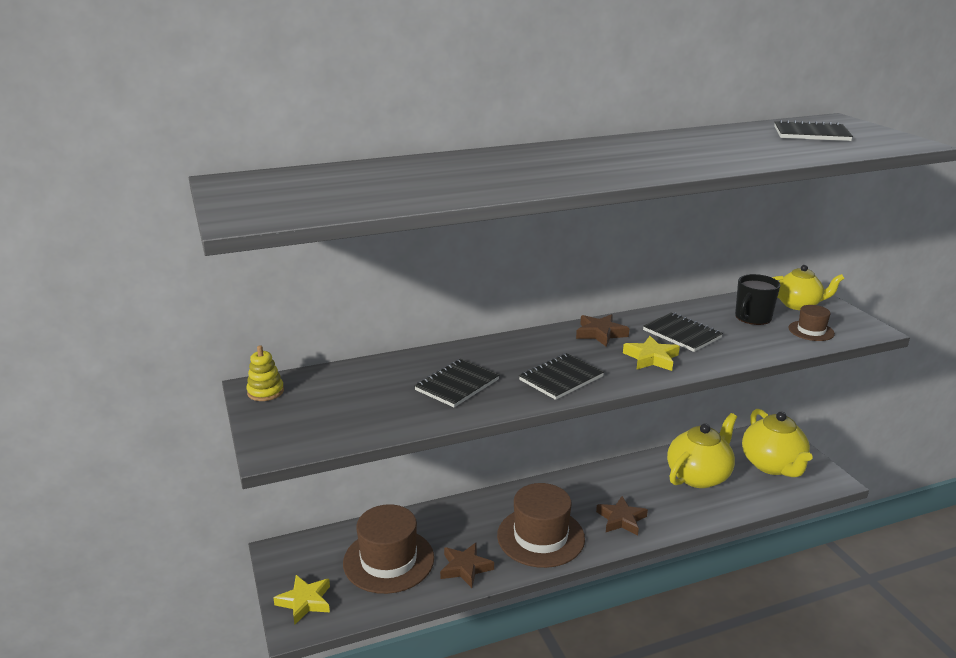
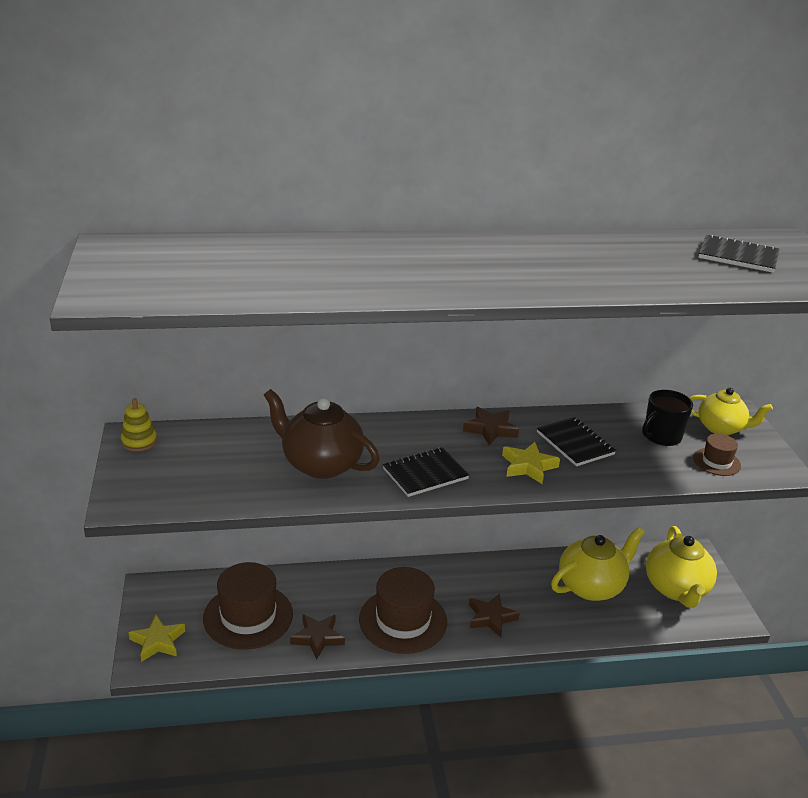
camera: 10 degrees right, 5 degrees up
(457, 385) = (320, 464): black notebook -> brown teapot

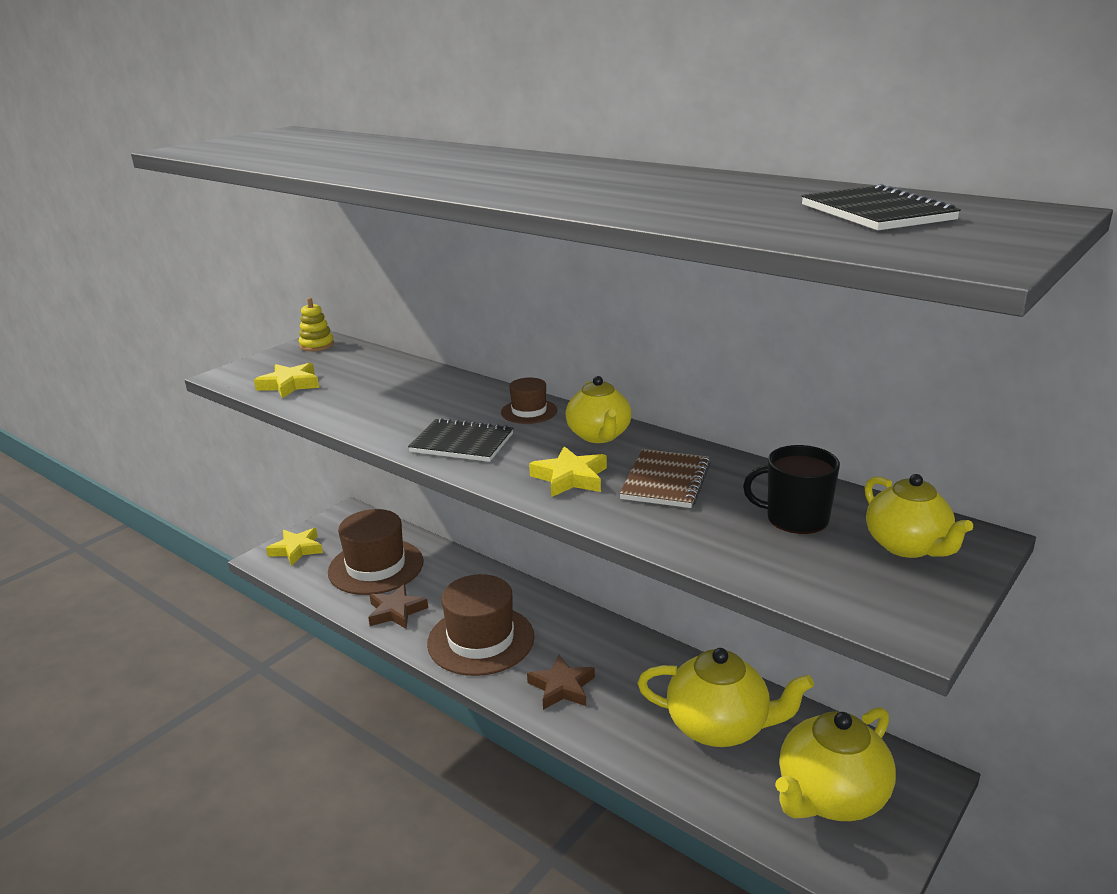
camera: 50 degrees right, 5 degrees down
(200, 487) = (290, 385): none -> yellow star
(320, 464) = (398, 403): brown teapot -> none
(490, 429) = (599, 436): brown star -> yellow teapot
(575, 443) = (666, 481): black notebook -> brown notebook
(716, 462) = (819, 573): brown hat -> brown hat (529, 411)

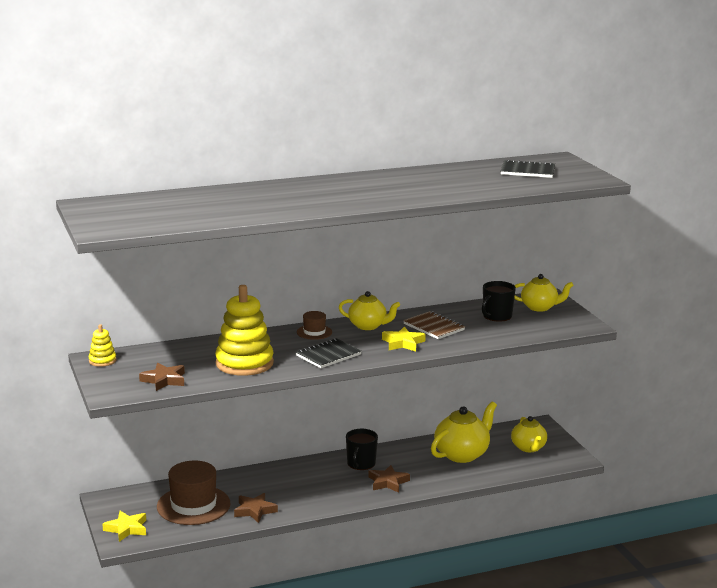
camera: 60 degrees left, 5 degrees down
(290, 385) = (164, 380): yellow star -> brown star
(379, 406) = (244, 363): none -> yellow stacking toy
(481, 640) = (319, 492): brown hat -> none
(588, 642) = (361, 463): none -> black mug
(830, 797) = (528, 448): yellow teapot -> yellow teapot, size x0.66

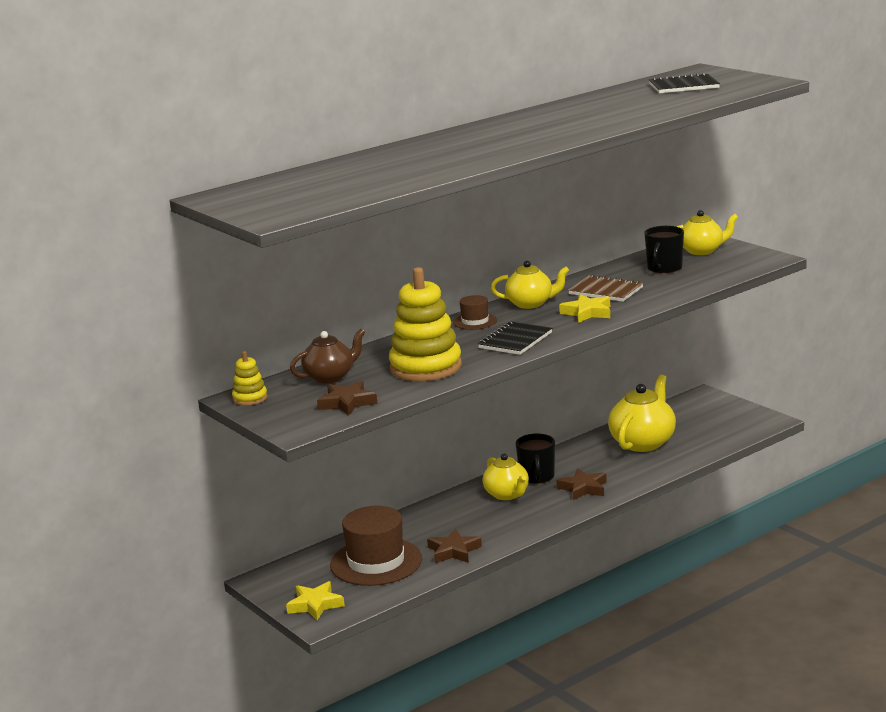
camera: 15 degrees left, 0 degrees up
(171, 356) = (330, 377): none -> brown teapot
(528, 448) = (710, 421): yellow teapot -> yellow teapot (507, 495)

